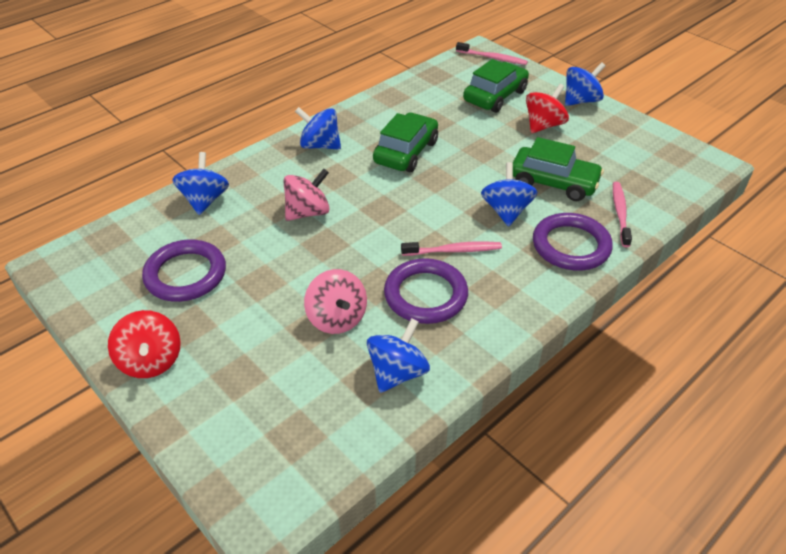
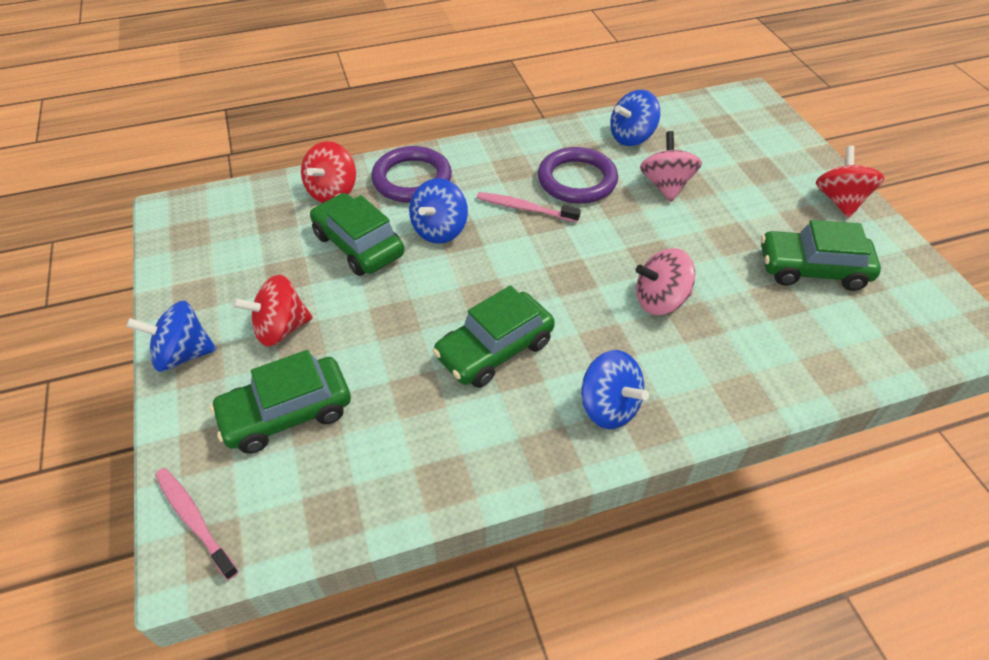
camera: 155 degrees left, 5 degrees up
(185, 274) = (812, 269): purple ring -> green car
(205, 200) = (791, 362): blue spinning top -> none
(620, 213) = (333, 192): pink toothbrush -> red spinning top

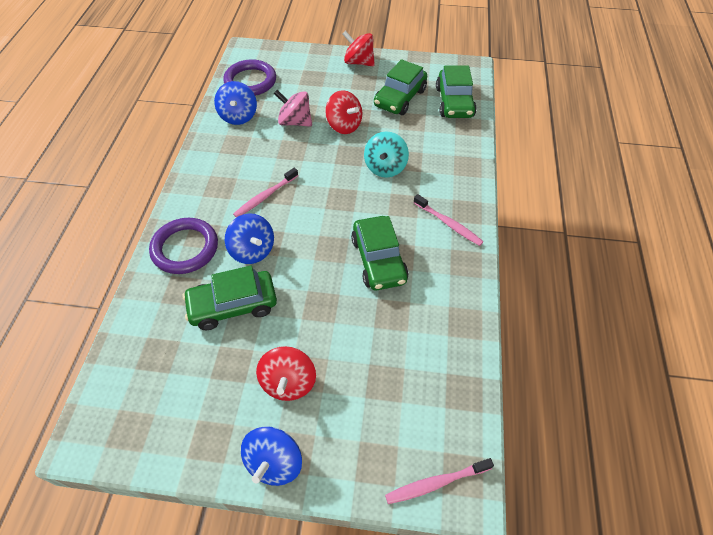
camera: 65 degrees left, 5 degrees up
(287, 413) = (371, 399): green car -> green car (454, 102)
(333, 192) = (159, 305): red spinning top -> red spinning top (344, 125)
(577, 180) = (258, 159): purple ring -> purple ring (250, 81)
(608, 407) = (448, 223): blue spinning top -> pink toothbrush
(660, 300) = (385, 167): pink spinning top -> turquoise spinning top

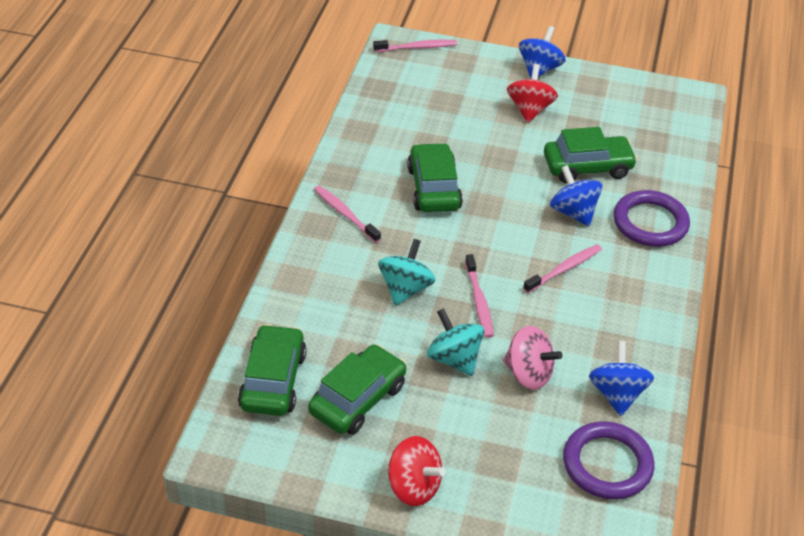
camera: 175 degrees left, 10 degrees down
(330, 164) = (479, 301): none -> pink toothbrush
(344, 125) = (454, 359): red spinning top -> turquoise spinning top

